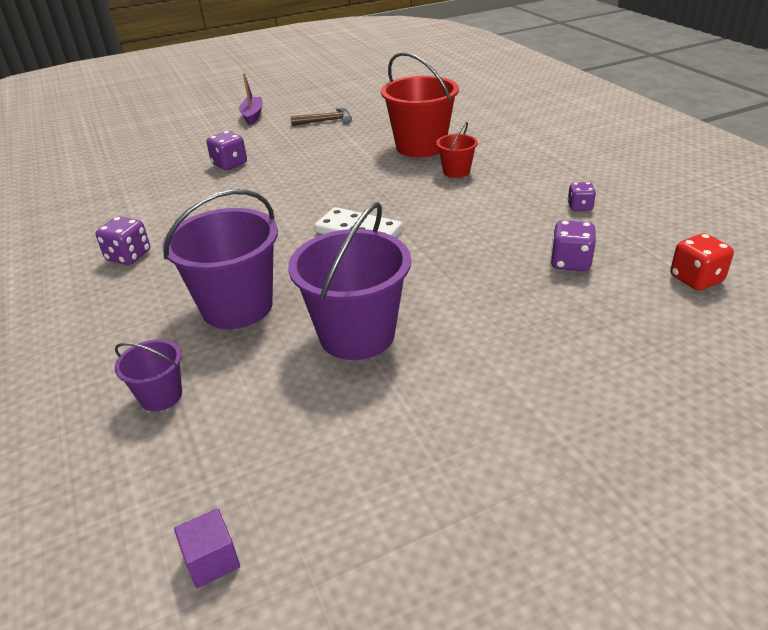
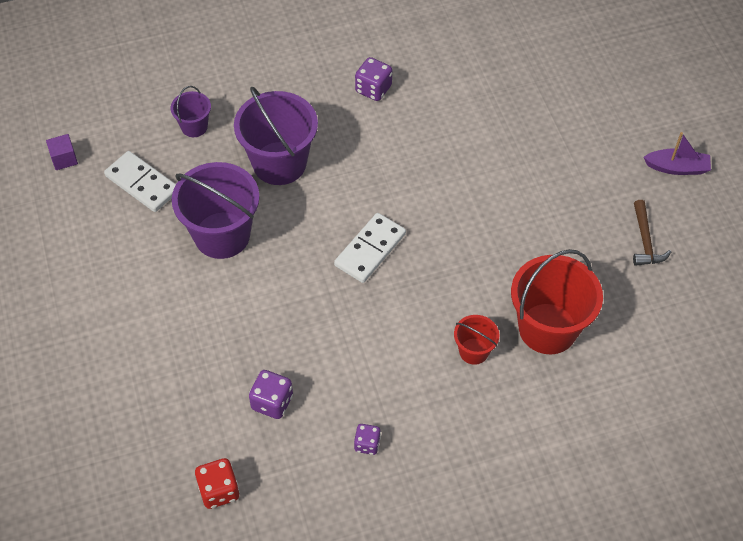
camera: 95 degrees right, 20 degrees up
(229, 164) = (539, 150): purple dice -> none
(272, 433) = (142, 184): none -> white domino

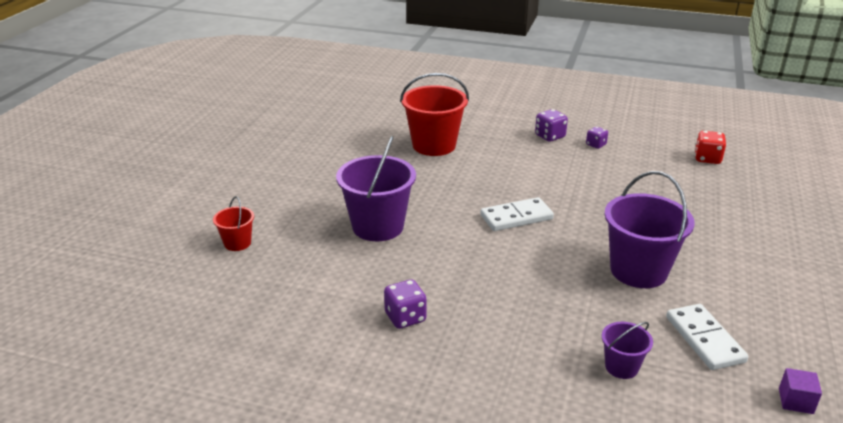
camera: 145 degrees left, 25 degrees down
(272, 402) = (649, 177): purple dice -> purple dice (550, 136)
(279, 163) = (549, 298): purple bucket -> purple bucket (378, 226)
(473, 351) = (491, 153): red bucket -> red bucket (237, 243)
(645, 241) = (321, 154): brown hammer -> none
(677, 168) = (244, 174): purple boat -> none

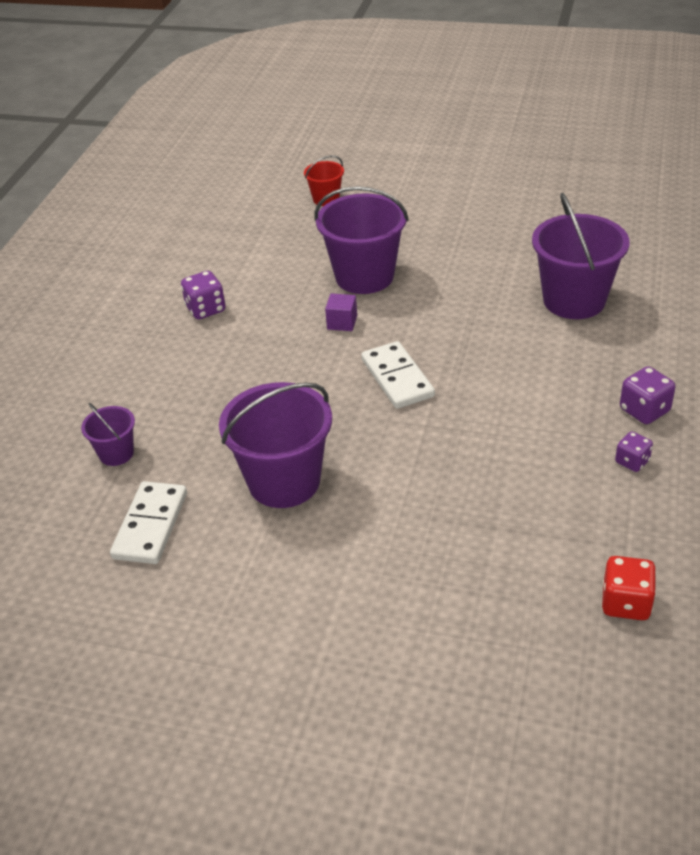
camera: 90 degrees right, 10 degrees up
(434, 145) = (574, 300): red bucket -> purple bucket
(704, 339) = (151, 525): white domino -> white domino turned 60 degrees counterclockwise
(795, 401) = (42, 587): purple cube -> purple cube (342, 322)

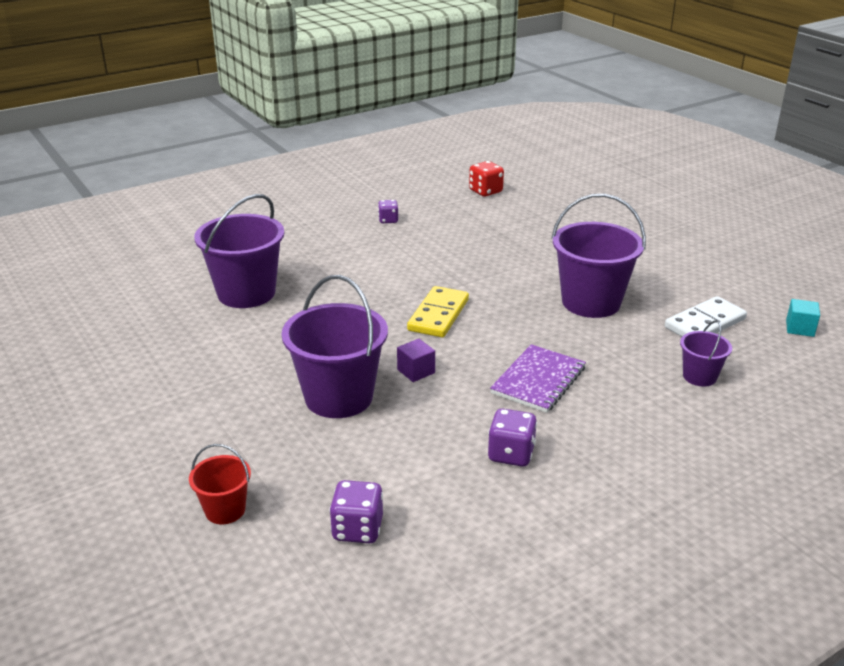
camera: 140 degrees left, 10 degrees down
(47, 583) = (800, 328): none -> turquoise cube
(244, 370) = (538, 380): none -> purple notebook
(397, 378) = (438, 315): white domino -> yellow domino
(644, 410) = (338, 231): purple dice -> purple dice (357, 529)

